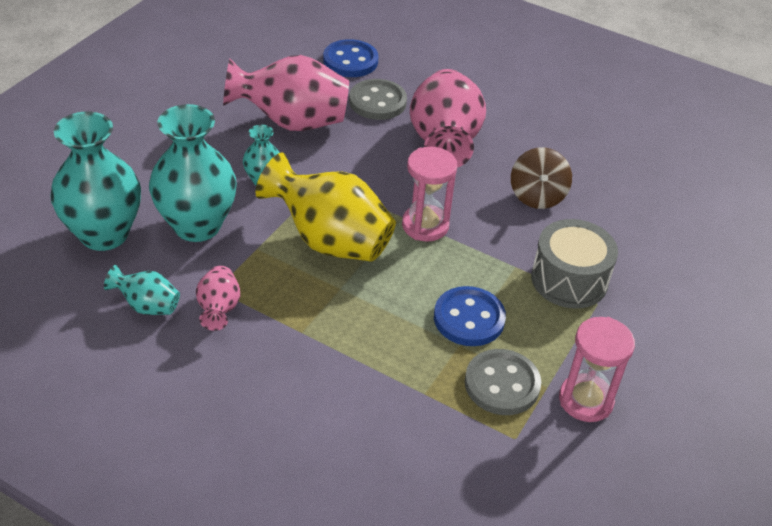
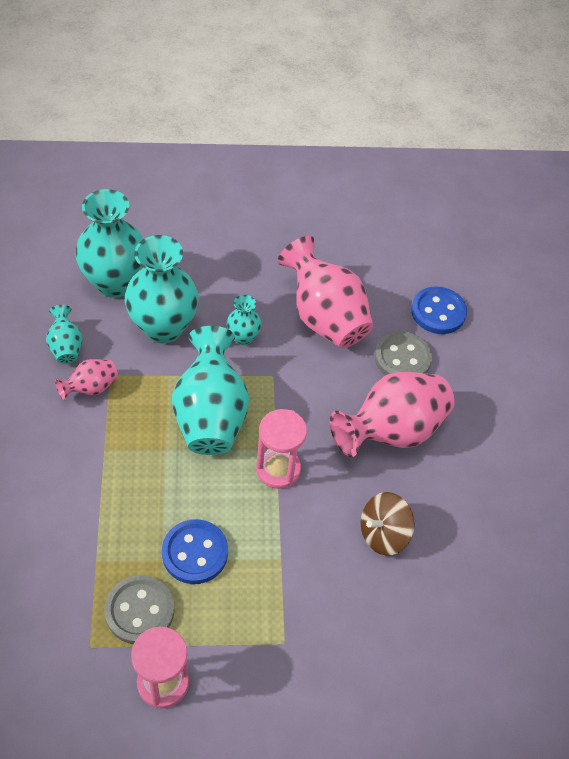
camera: 55 degrees right, 10 degrees up
(330, 241) = (210, 415): yellow vase -> turquoise vase
(569, 279) = (295, 607): grey drum -> none

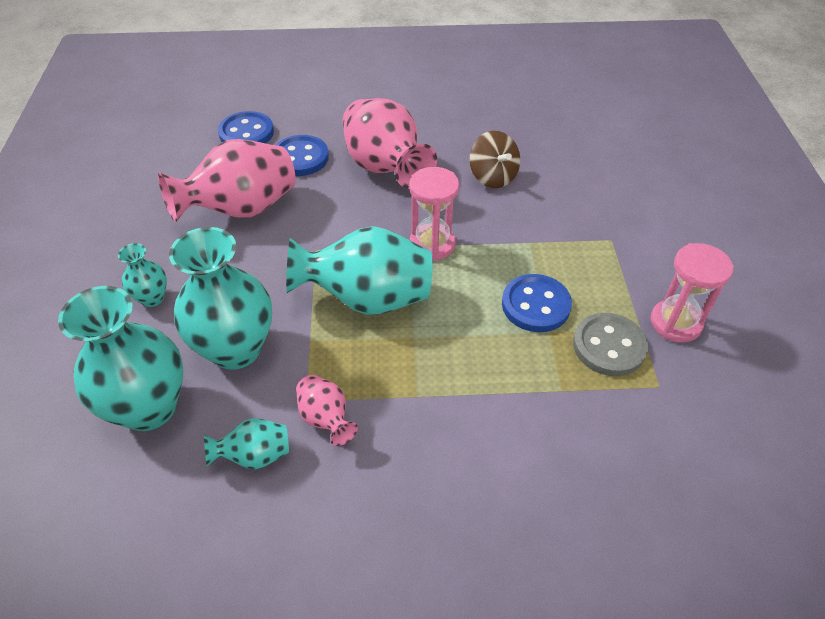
camera: 85 degrees left, 5 degrees down
(243, 337) = (260, 274): turquoise vase -> turquoise vase (152, 298)
(402, 358) = (300, 158): grey button -> blue button

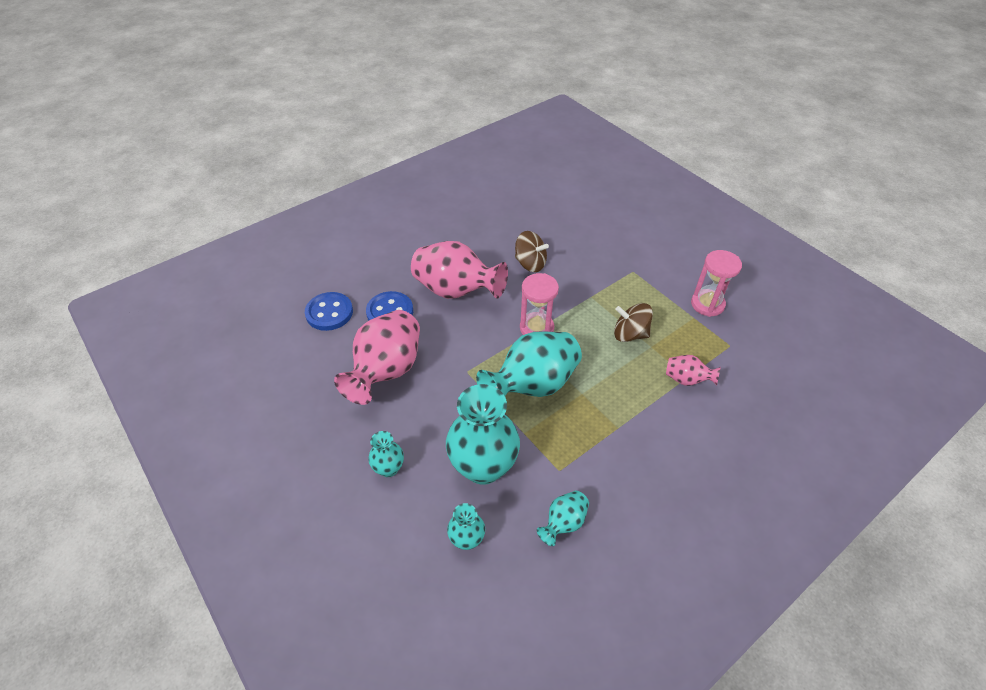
camera: 35 degrees left, 0 degrees up
(149, 407) = (467, 539): turquoise vase -> turquoise vase, size x0.49
(326, 418) = (581, 474): pink vase -> pink vase (686, 380)
(535, 305) = (630, 334): blue button -> brown spinning top
(609, 346) = (688, 337): grey button -> none

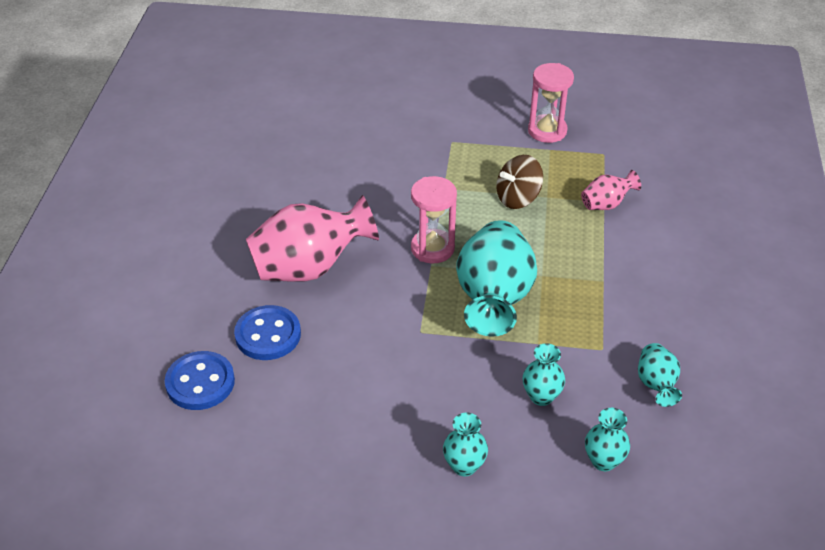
camera: 45 degrees left, 5 degrees down
(386, 371) = (343, 389): pink vase -> none
(483, 467) = (541, 396): turquoise vase -> turquoise vase, size x0.49
(530, 263) = (349, 194): brown spinning top -> none

